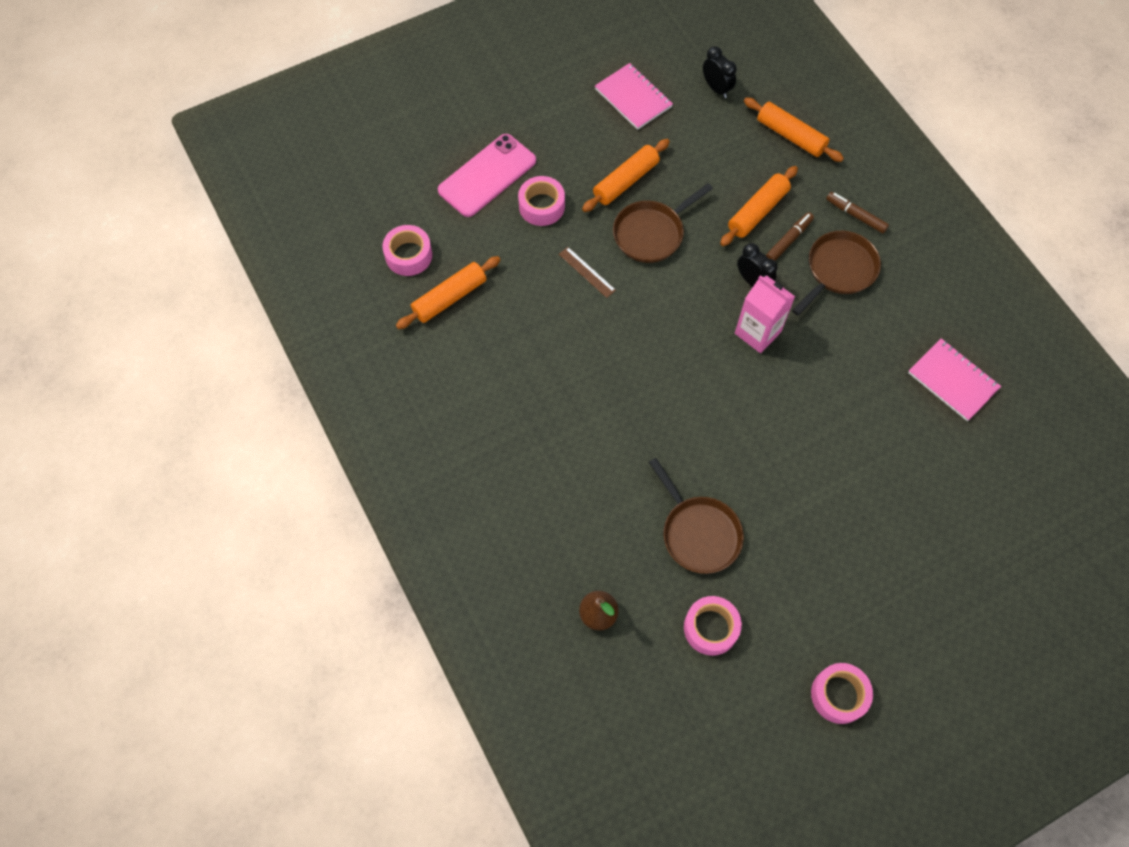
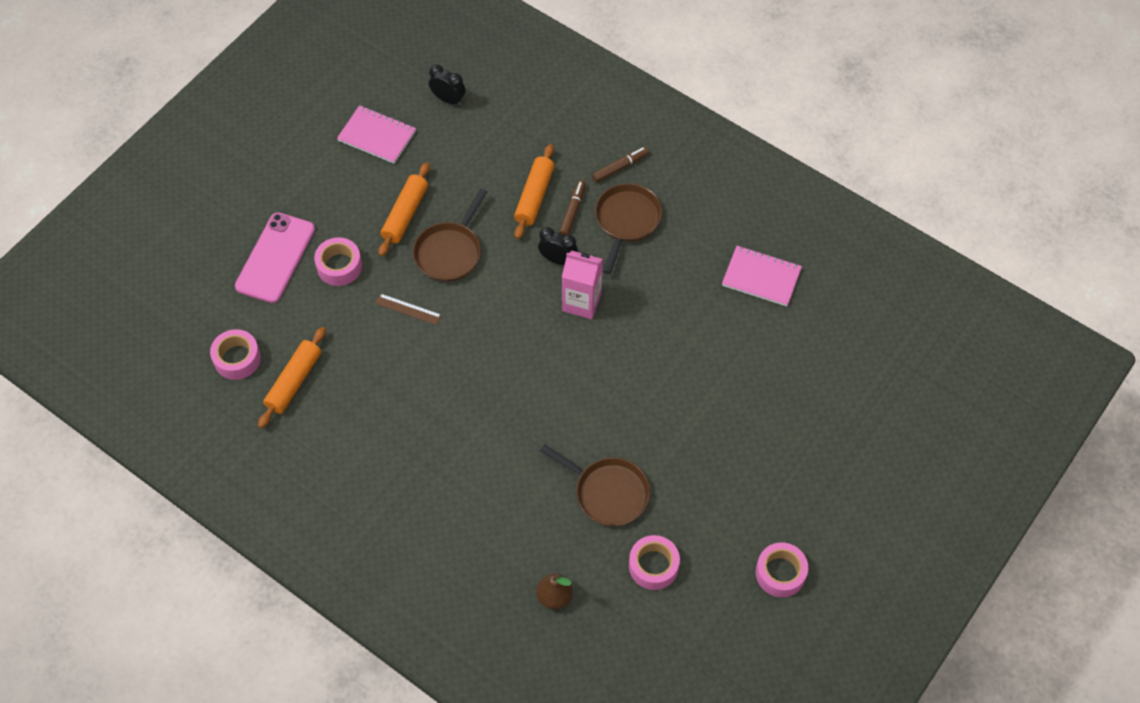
camera: 25 degrees left, 5 degrees down
(791, 136) = (533, 118): orange rolling pin -> none
(855, 215) = (620, 167): brown marker -> brown marker turned 135 degrees clockwise

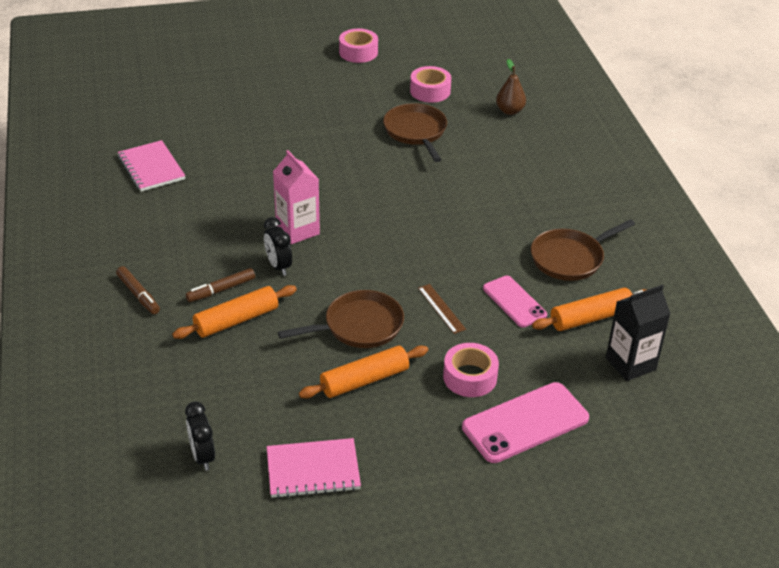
camera: 140 degrees left, 20 degrees down
(237, 359) = (630, 363): pink tape -> black carton
(361, 355) = (514, 302): none -> pink phone
(377, 136) = (313, 470): pink notebook -> pink notebook turned 75 degrees counterclockwise
(620, 167) = (138, 295): brown marker -> brown marker turned 135 degrees counterclockwise
(626, 221) = (190, 257): brown pan -> brown pan (570, 258)

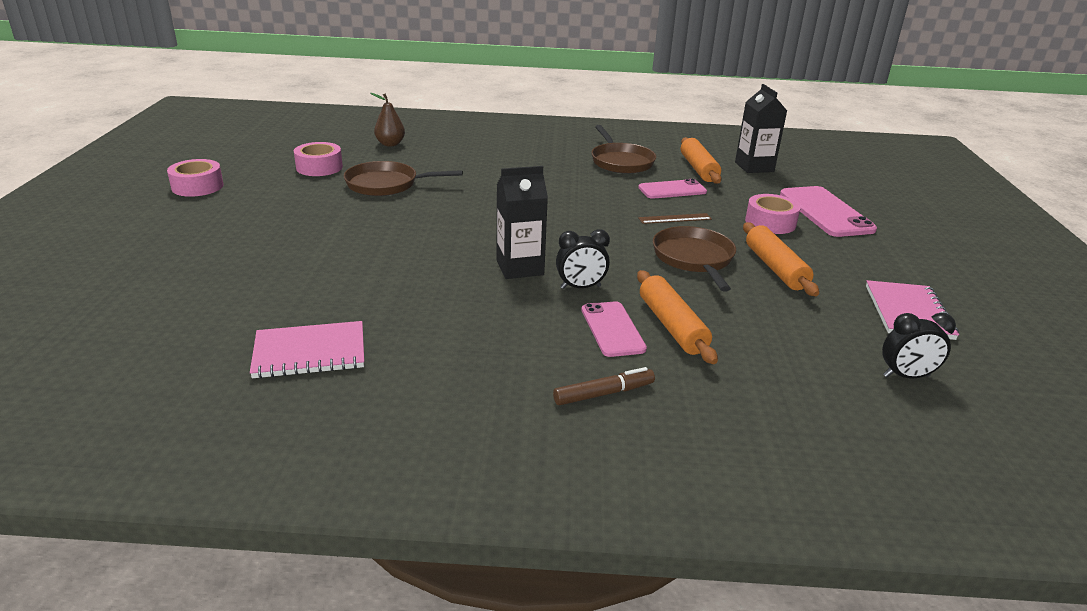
camera: 75 degrees left, 10 degrees down
(221, 290) = (612, 329): brown marker -> pink phone
(297, 230) = (520, 267): pink carton -> black carton

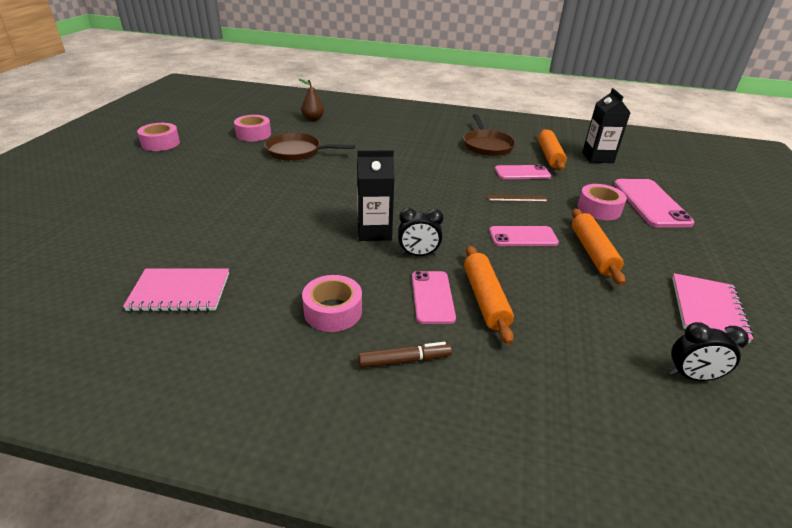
camera: 10 degrees right, 5 degrees up
(504, 354) = (333, 311): none -> pink tape
(694, 259) = (523, 237): brown pan -> pink phone

